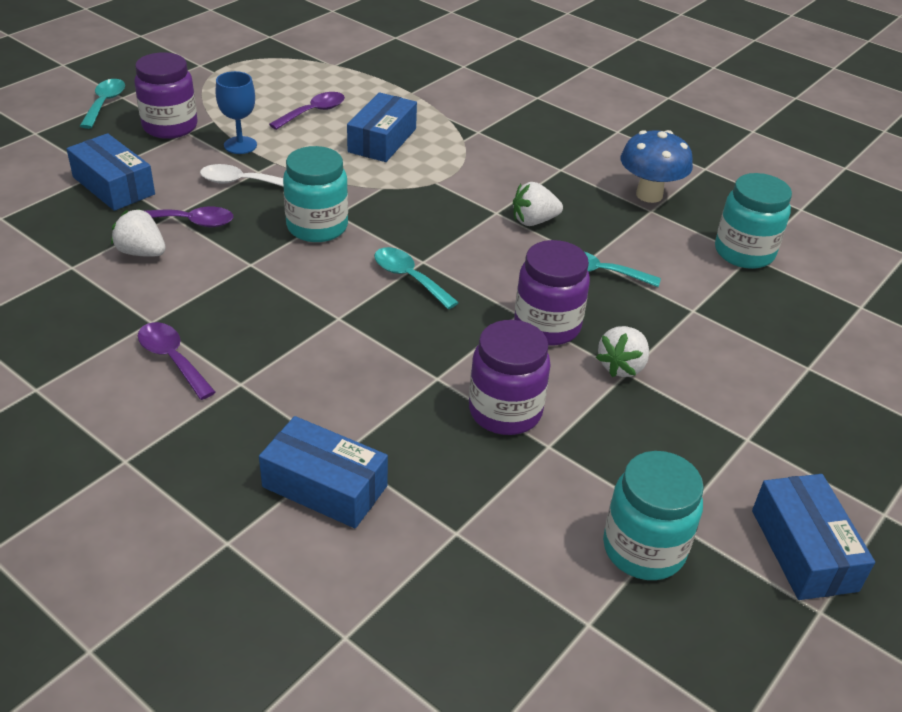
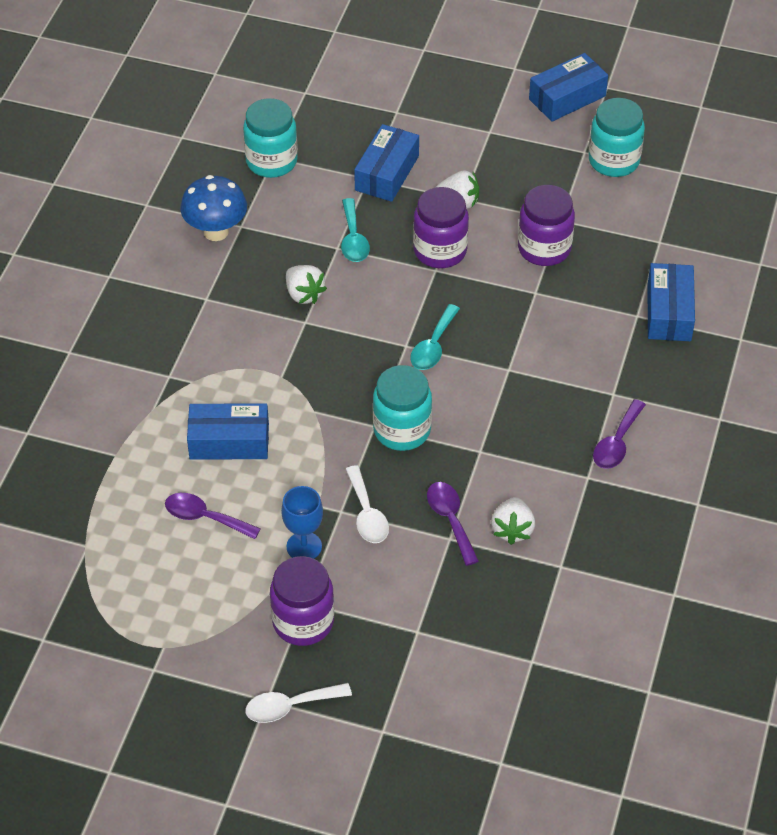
camera: 110 degrees left, 10 degrees up
(105, 103) = (290, 706): turquoise spoon -> white spoon
(113, 186) = (432, 607): blue box -> blue box (387, 173)

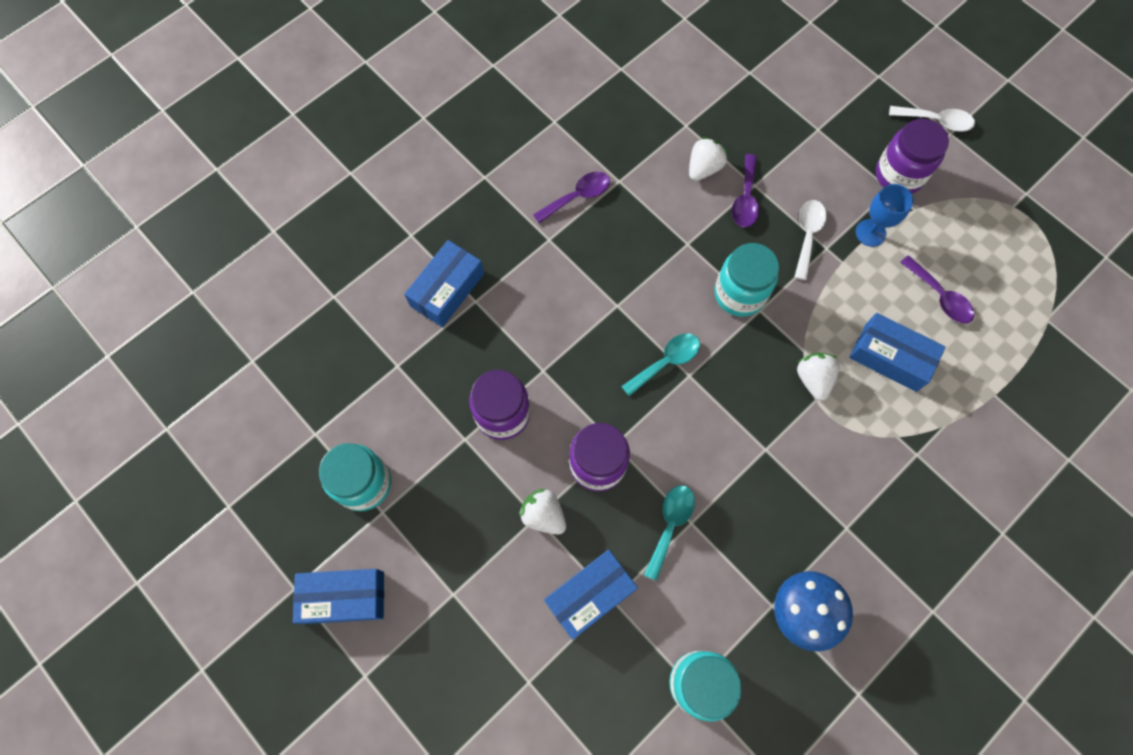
camera: 150 degrees left, 20 degrees up
(304, 294) = (751, 482): white strawberry -> white strawberry (813, 379)

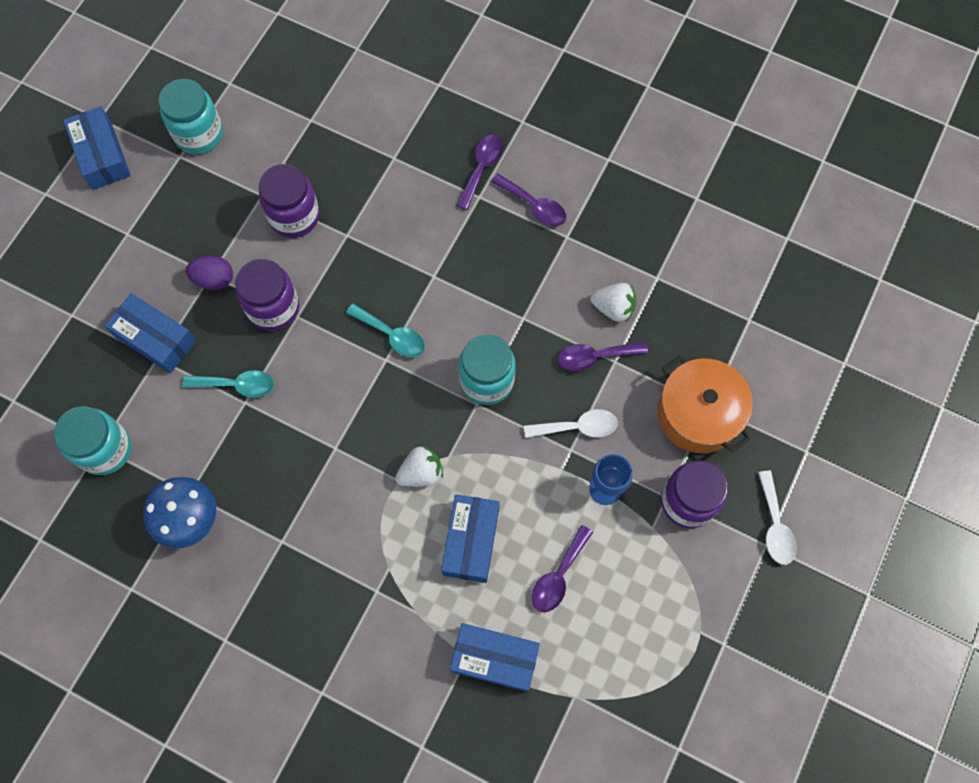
camera: 70 degrees right, 0 degrees up
(447, 290) = (396, 132): blue box -> blue box (494, 658)
(520, 227) = (481, 168): none -> purple spoon
(543, 515) = (214, 279): white strawberry -> purple egg
(823, 139) = (698, 414): none -> orange pot

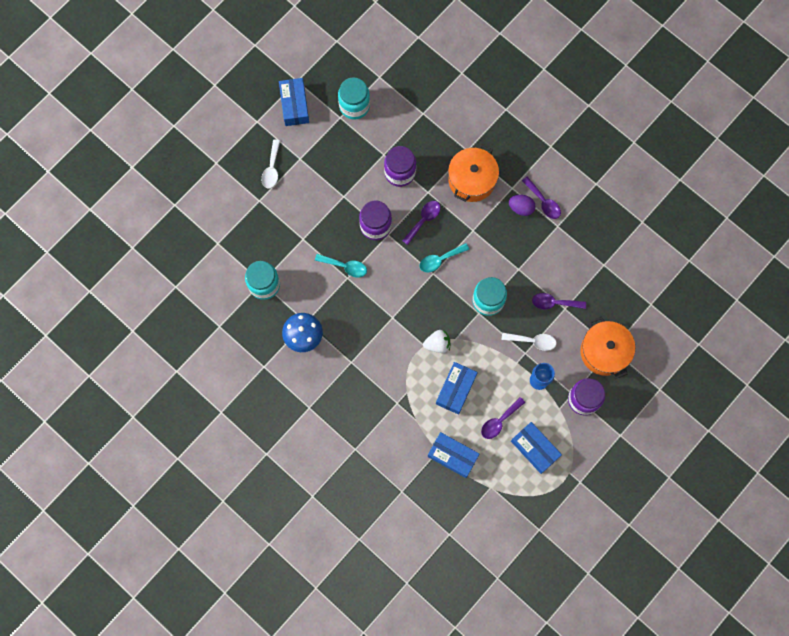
camera: 15 degrees right, 5 degrees up
(155, 339) = (304, 227): blue box -> blue box (535, 449)
(214, 279) = (345, 200): purple egg -> purple egg (521, 208)
(392, 335) = (440, 260): turquoise spoon -> turquoise spoon turned 105 degrees clockwise
(412, 200) = (472, 180): none -> orange pot
(481, 168) = (518, 170): purple spoon -> purple spoon (423, 220)
(613, 308) = (573, 277): white strawberry -> none
(775, 525) = (628, 426): white spoon -> white spoon (272, 169)

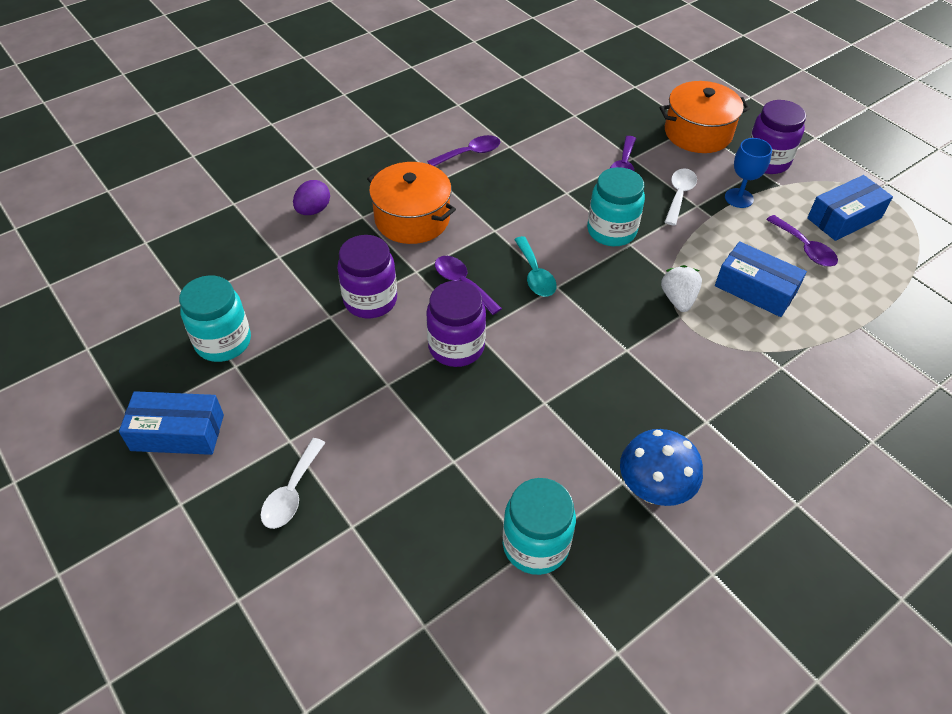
camera: 80 degrees left, 25 degrees down
(272, 169) = (292, 492): white spoon -> white spoon turned 90 degrees clockwise
(345, 266) = (522, 402): turquoise spoon -> none
(452, 456) = (867, 310): blue box -> none
(521, 208) = (472, 176): purple egg -> purple egg (313, 210)

